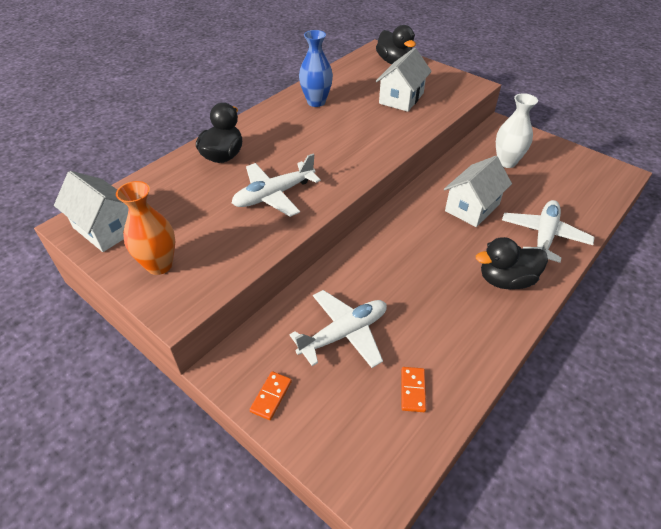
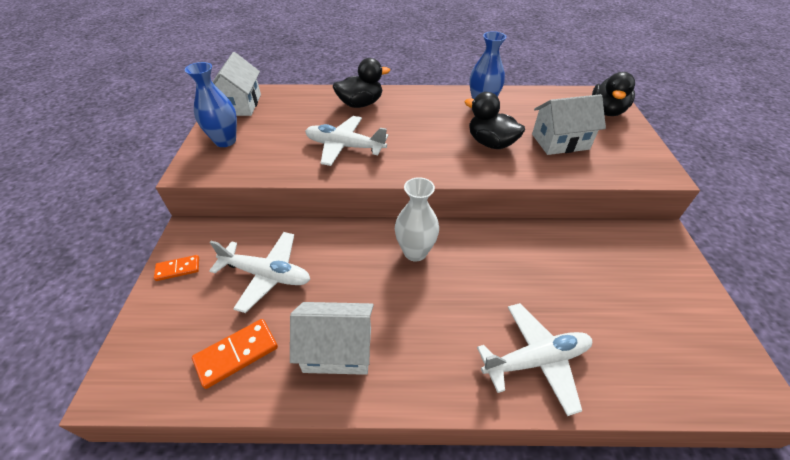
camera: 50 degrees right, 0 degrees up
(159, 265) = (225, 141): orange vase -> blue vase
(412, 390) = (236, 354): orange domino -> orange domino, size x1.56
(472, 207) = (506, 277): white house -> white house (338, 349)
(506, 162) = (611, 269): white vase -> white vase (415, 252)
(506, 280) = (433, 357): black duck -> black duck (490, 143)

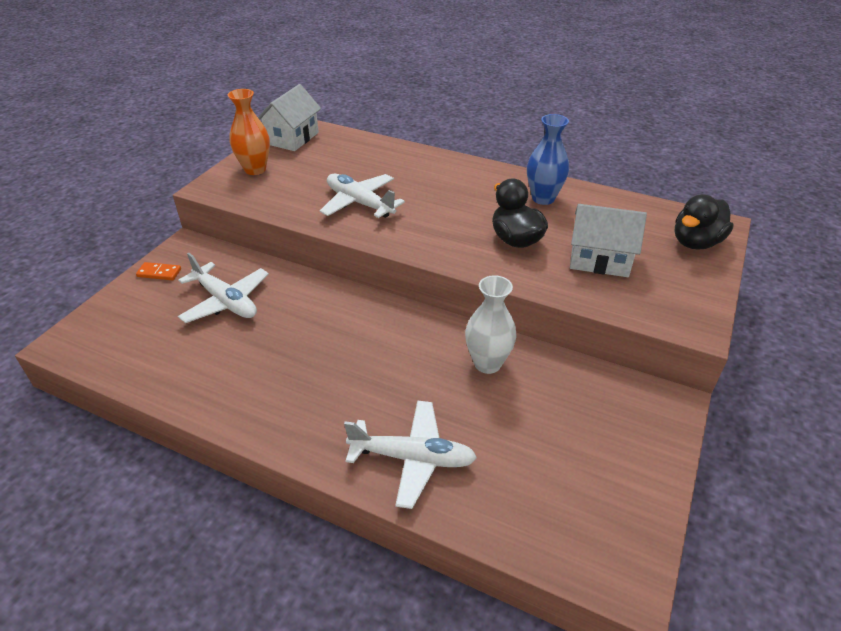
camera: 25 degrees right, 5 degrees down
(225, 141) = (255, 169): blue vase -> orange vase
(236, 354) = (161, 354): orange domino -> none
(338, 349) = (242, 381): white house -> none
(360, 104) = (409, 165): black duck -> none
(415, 252) = (372, 327): white vase -> white vase (487, 363)

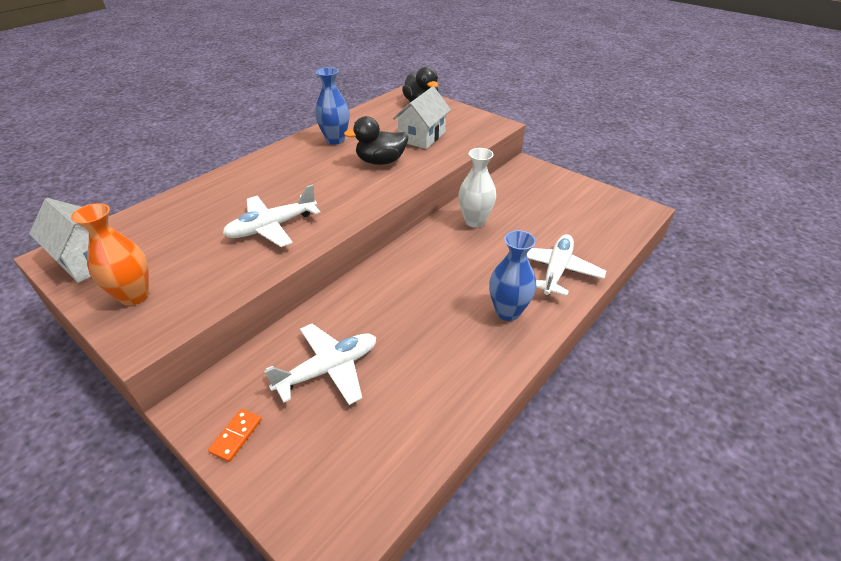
camera: 75 degrees left, 0 degrees up
(322, 416) = (508, 312): none -> blue vase

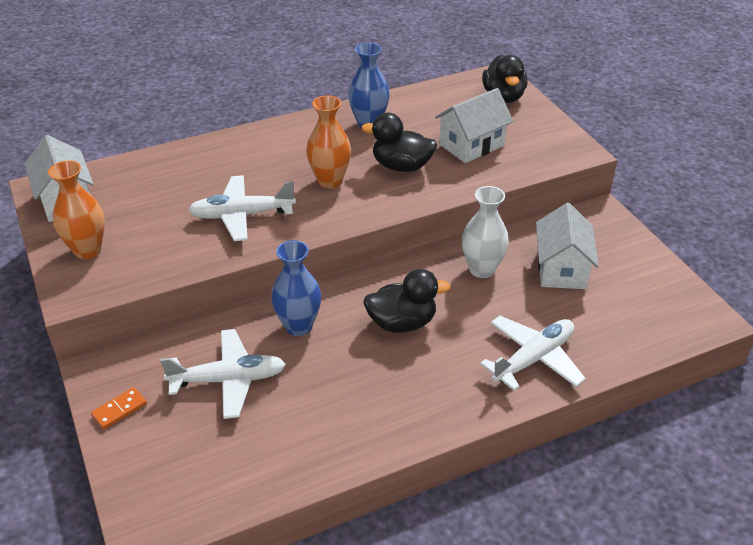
camera: 25 degrees right, 0 degrees up
(331, 184) = (330, 181): none -> orange vase
(444, 276) = (402, 323): none -> black duck
(508, 312) = (443, 386): blue vase -> blue vase (298, 326)
(528, 206) = (561, 269): none -> white house

